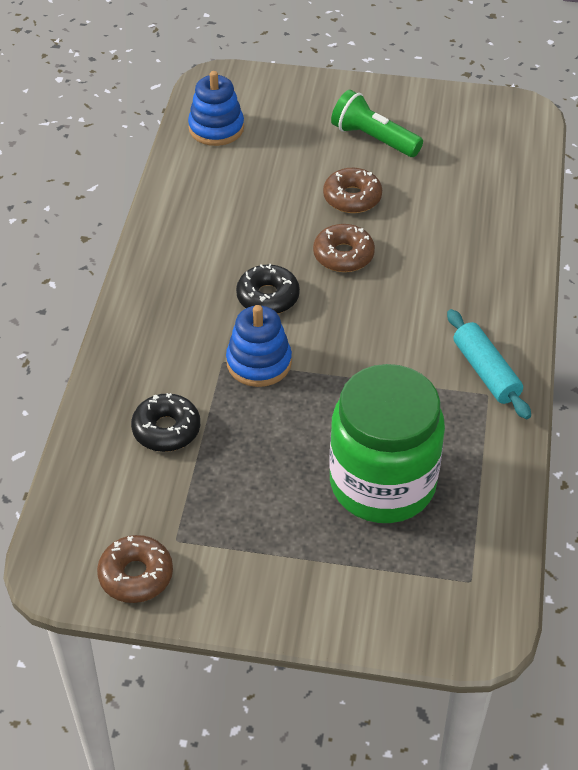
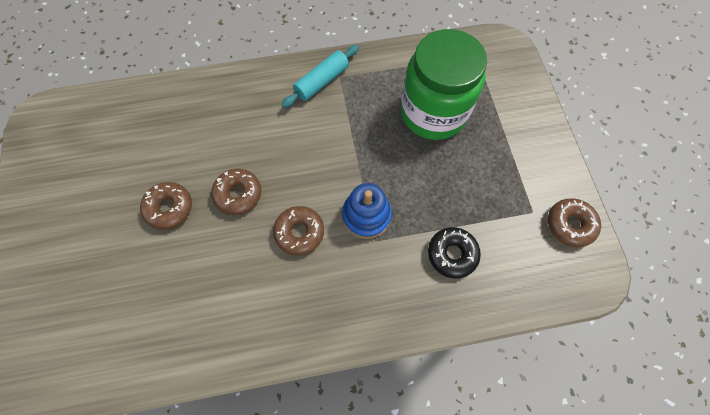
camera: 110 degrees left, 20 degrees up
(216, 128) = (93, 357): blue stacking toy -> none
(268, 297) = (299, 232): black donut -> brown donut
(373, 139) = (89, 214): green flashlight -> none

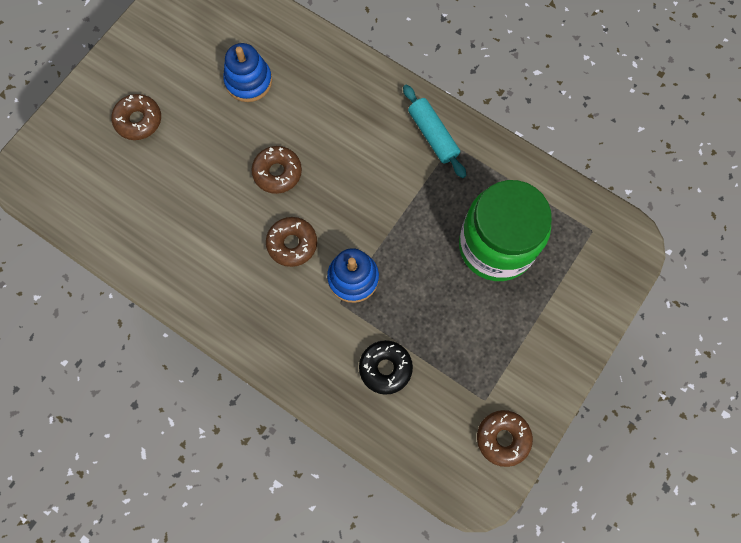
camera: 45 degrees right, 5 degrees up
(153, 152) = (248, 81): none -> blue stacking toy
(169, 208) = (220, 138): brown donut -> brown donut (138, 120)
(322, 81) = (433, 135): turquoise rolling pin -> turquoise rolling pin turned 60 degrees clockwise

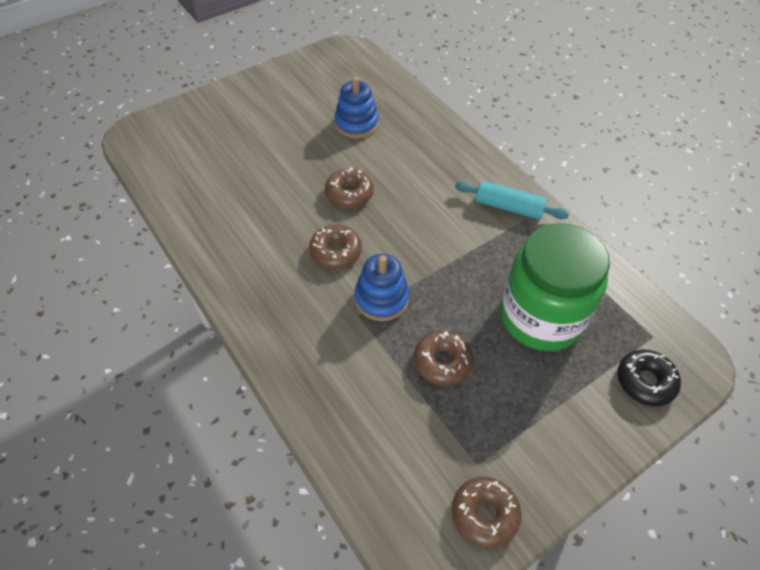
camera: 20 degrees right, 20 degrees down
(138, 120) = (249, 124): brown donut -> brown donut (442, 362)
(385, 368) = (379, 392): black donut -> black donut (645, 382)
(433, 135) = (508, 207): turquoise rolling pin -> turquoise rolling pin turned 60 degrees counterclockwise

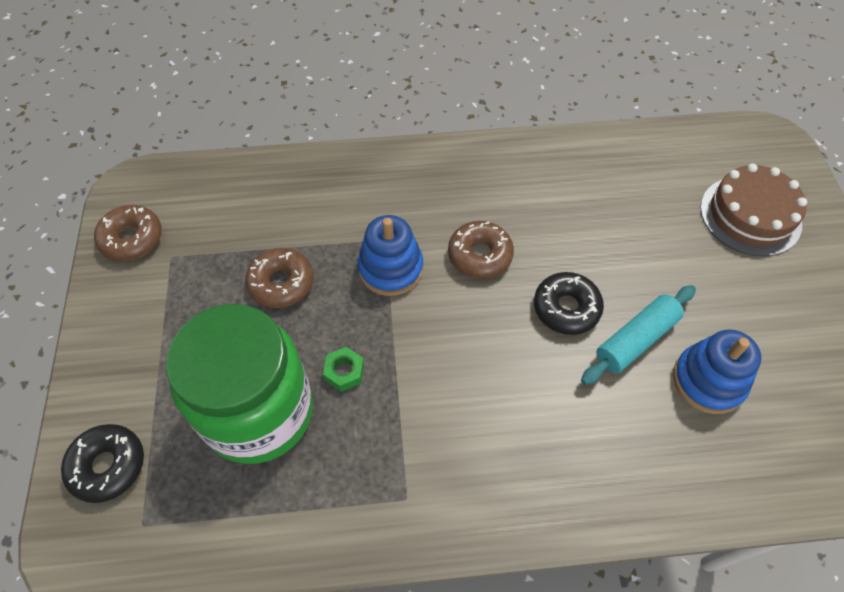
camera: 120 degrees right, 5 degrees up
(216, 131) = (750, 215): none -> brown cake
(349, 193) = (566, 308): brown donut -> black donut
(478, 285) = (344, 372): none -> green nut
(508, 207) = (440, 491): turquoise rolling pin -> turquoise rolling pin (636, 340)

